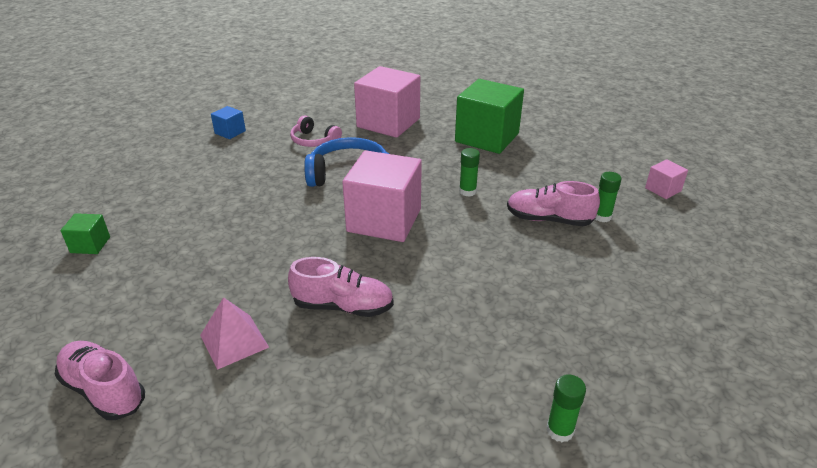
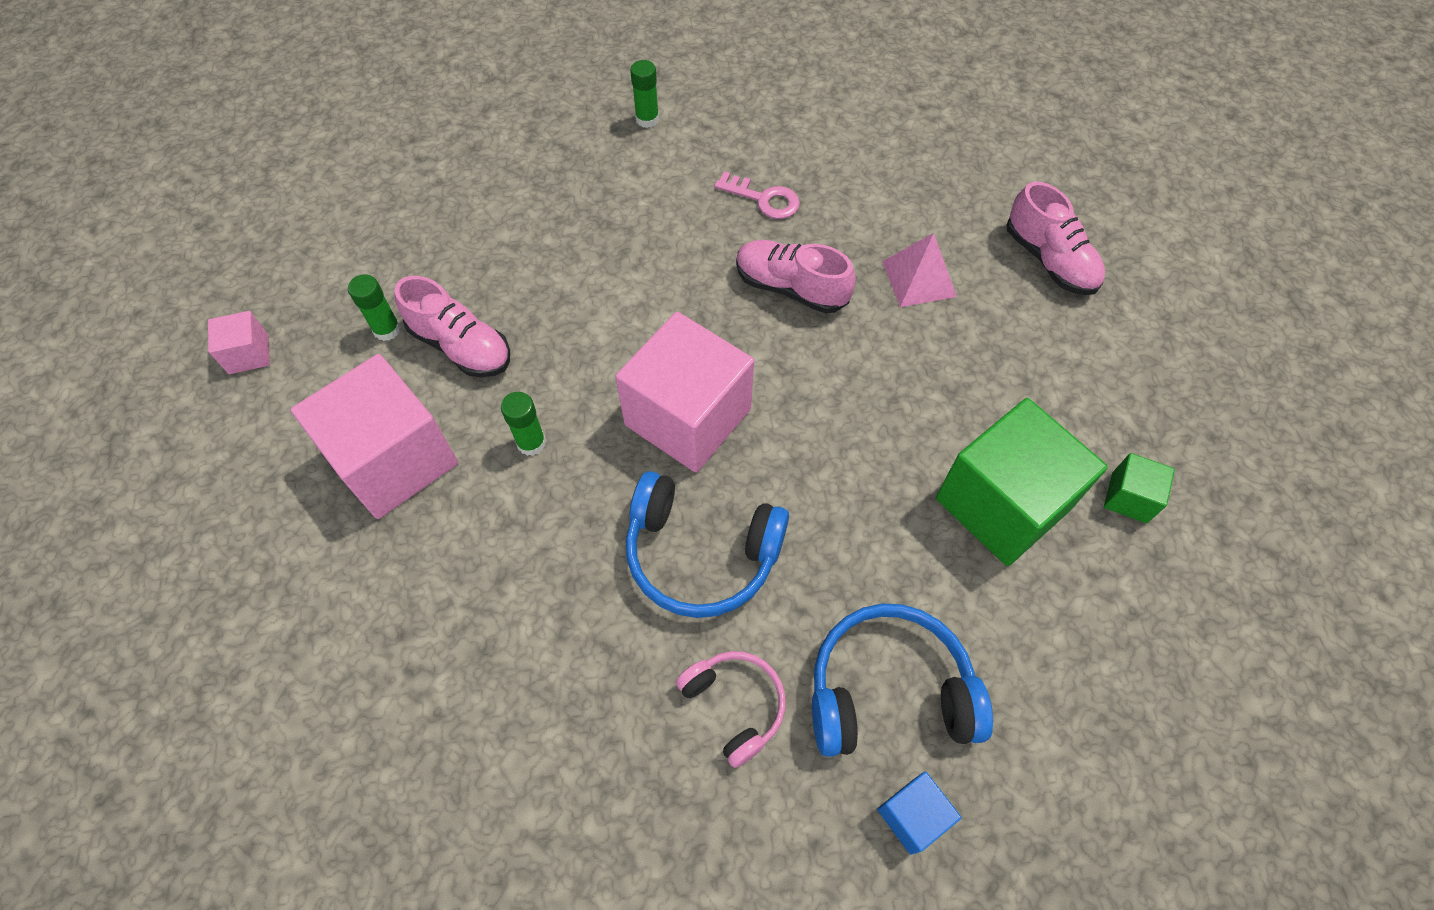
camera: 160 degrees left, 25 degrees up
(243, 156) = (889, 691): none -> blue headphones
(388, 123) = (553, 730): pink cube -> pink cube (394, 460)
(394, 374) = (764, 199): none -> pink key
(487, 137) = (393, 593): green cube -> green cube (1002, 504)

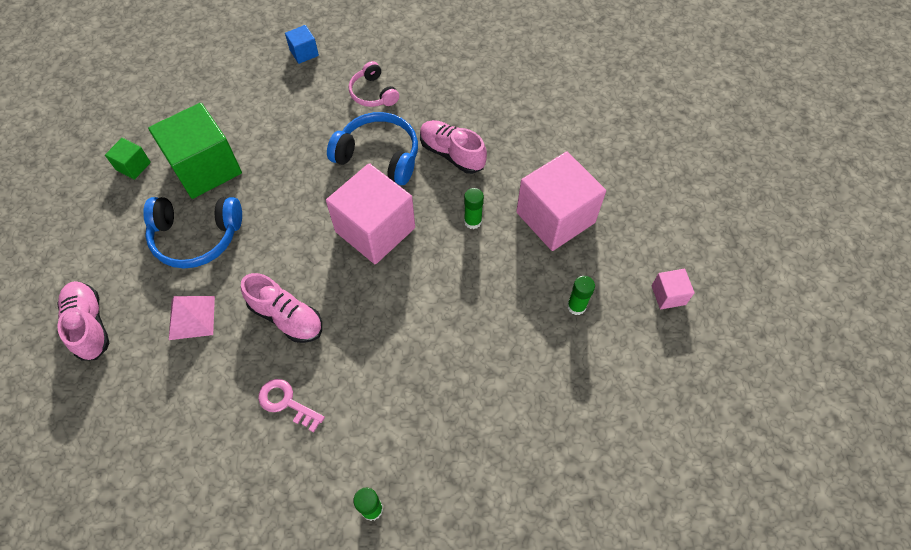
camera: 175 degrees left, 0 degrees up
(461, 346) = (523, 289): pink shoe -> pink shoe (452, 154)
(889, 691) = (299, 93): blue headphones -> blue headphones (196, 237)

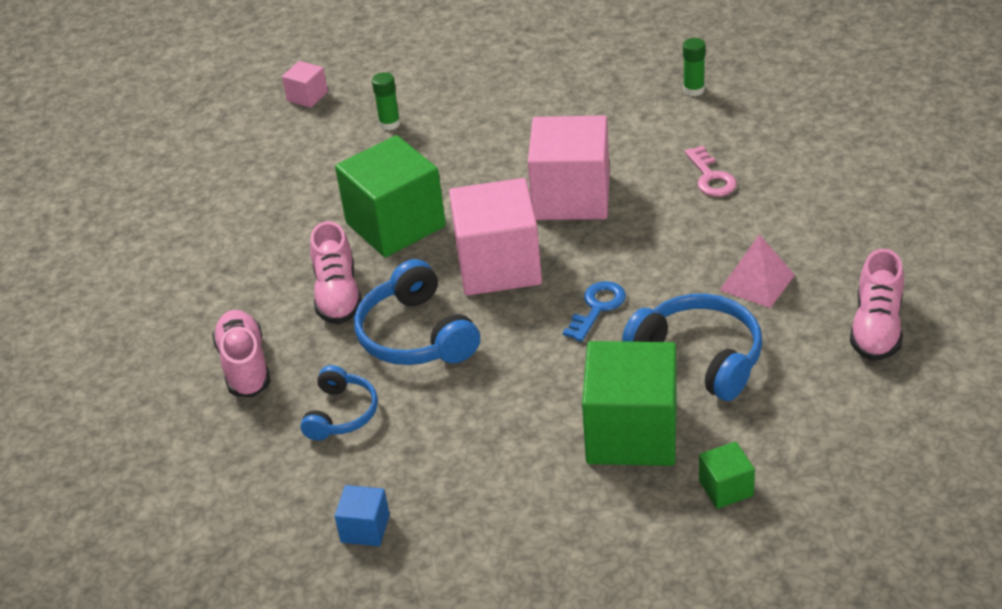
camera: 135 degrees left, 20 degrees down
(285, 235) = (597, 308): none -> blue key
(286, 317) = (658, 237): pink shoe -> pink shoe (245, 366)
(373, 93) = (341, 414): pink headphones -> blue headphones
(472, 221) = (395, 225): green glue stick -> green cube
(555, 217) = (317, 189): pink cube -> pink cube (571, 197)

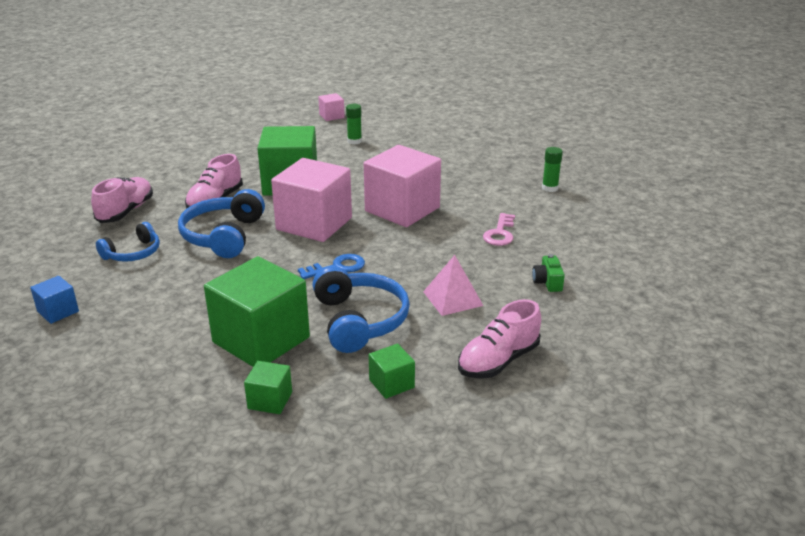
camera: 30 degrees right, 10 degrees down
(812, 406) = (391, 384): none -> green cube
(823, 215) = (547, 282): none -> green camera

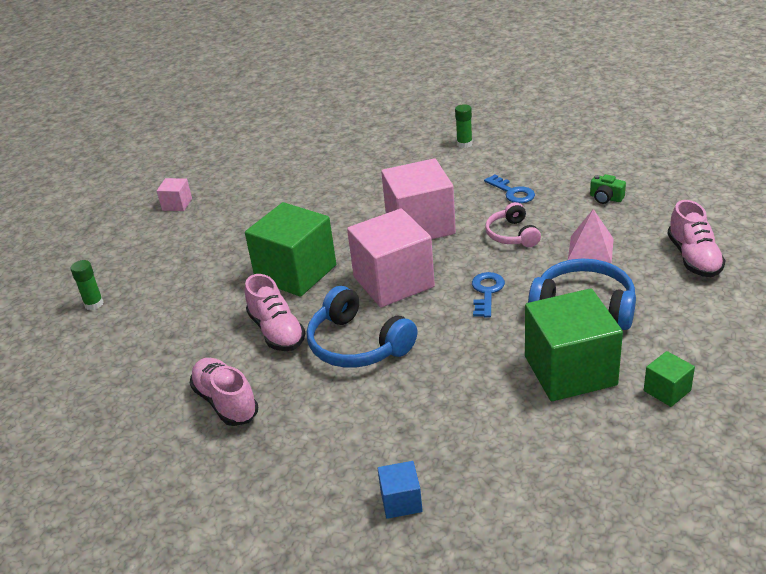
camera: 50 degrees left, 5 degrees up
(133, 253) = (328, 417): blue headphones -> none
(354, 141) = (253, 208): green glue stick -> green glue stick (94, 304)
(391, 384) = (688, 318): green cube -> none
(433, 253) = (512, 235): none -> pink headphones
(500, 233) = (512, 192): pink key -> blue key

